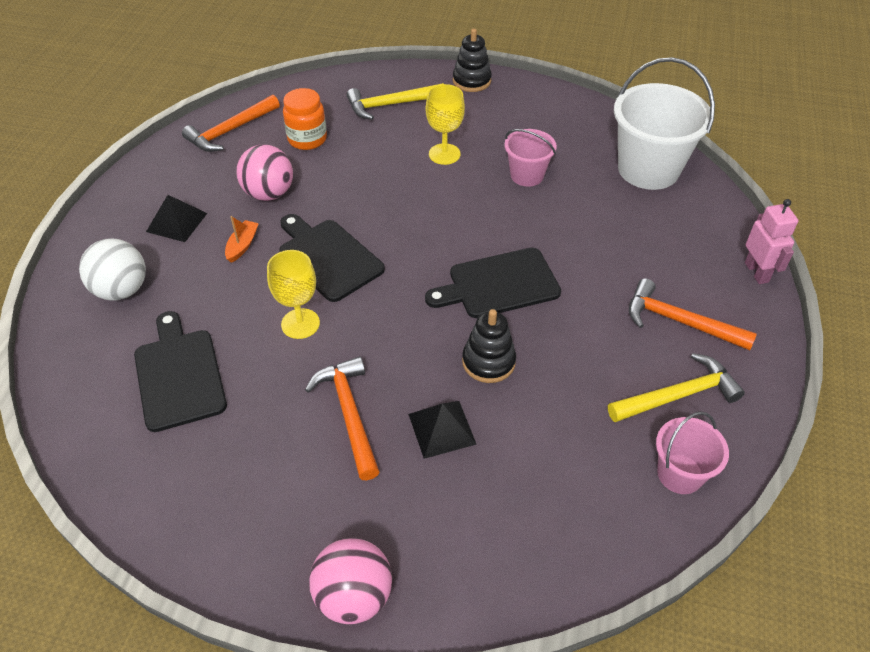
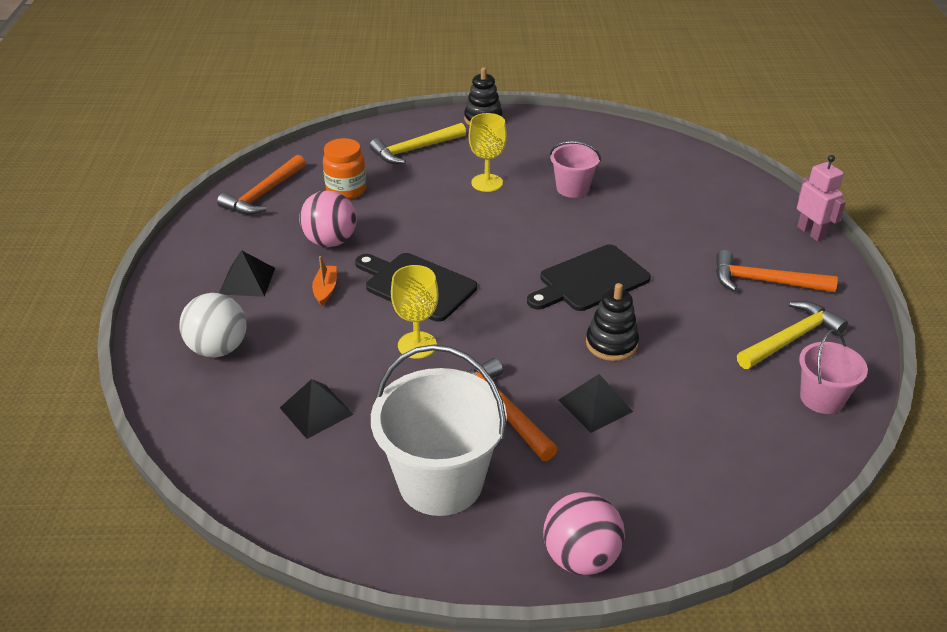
camera: 15 degrees left, 10 degrees down
(179, 375) = (316, 411): black cutting board -> black pyramid
(648, 169) = (679, 167): white bucket -> white bucket (440, 481)

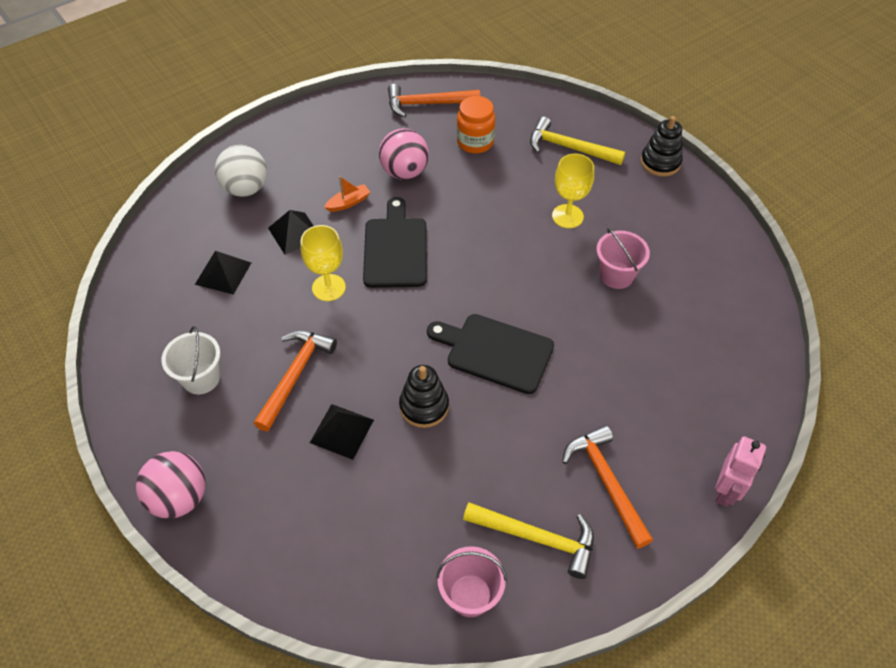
camera: 55 degrees right, 15 degrees up
(247, 280) = (324, 158): black pyramid -> black pyramid (295, 233)
(440, 481) = (201, 378): white bucket -> white bucket, size x0.55

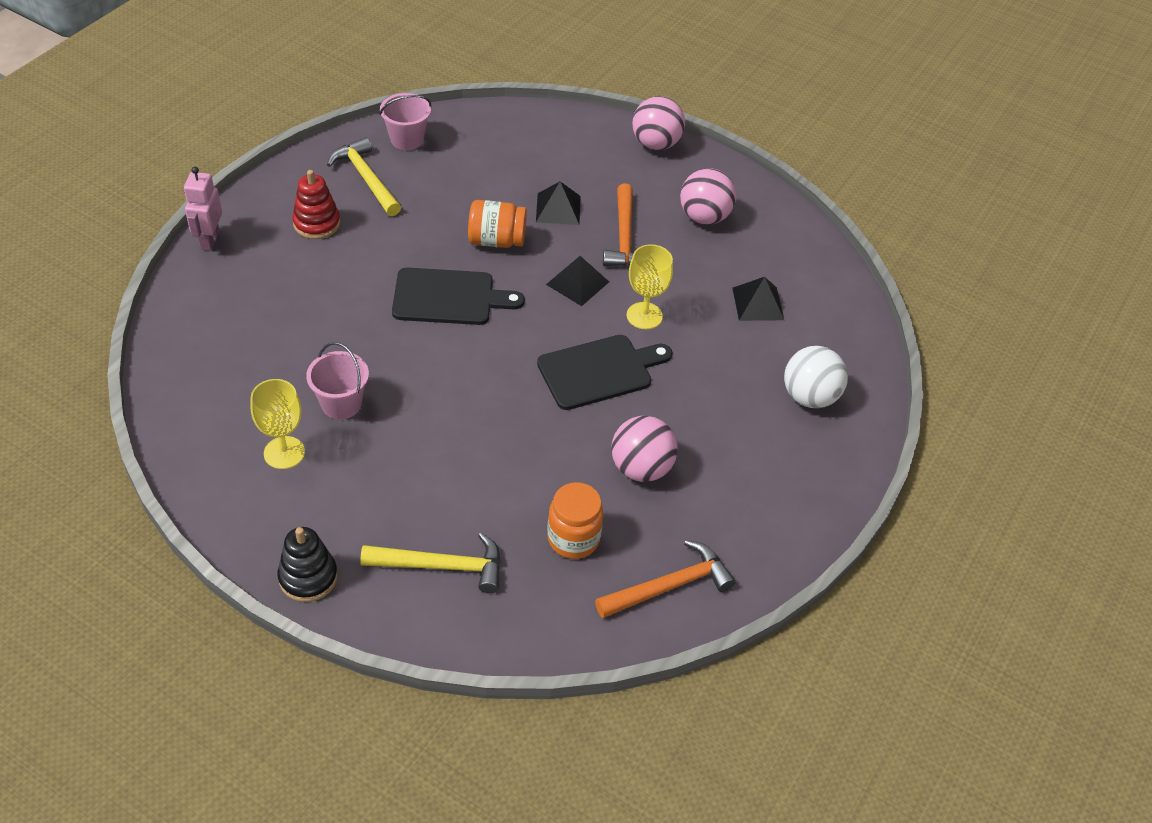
camera: 155 degrees right, 5 degrees down
(201, 378) = (704, 217): white bucket -> pink ball
(295, 233) = (717, 361): black pyramid -> black pyramid (577, 283)
(348, 203) = (683, 410): orange boat -> none
(395, 249) = (599, 371): black cutting board -> black cutting board turned 90 degrees counterclockwise
(424, 406) = (496, 240): black stacking toy -> orange jar
(537, 538) = (366, 178): yellow hammer -> yellow hammer turned 60 degrees clockwise
(567, 216) = (416, 462): yellow goblet -> yellow goblet (284, 453)
(606, 482) = (316, 223): orange hammer -> red stacking toy

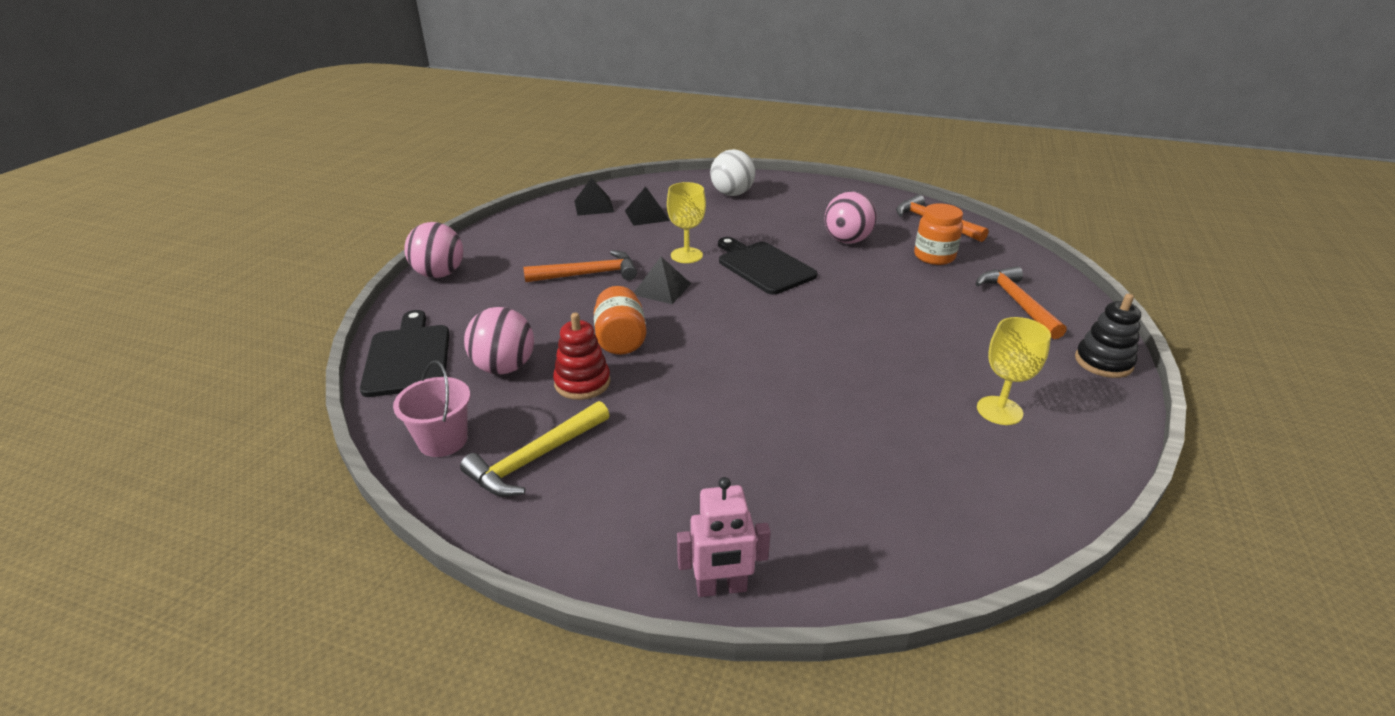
camera: 100 degrees left, 15 degrees down
(316, 223) = (642, 481): red stacking toy -> red stacking toy (582, 383)
(341, 403) = (909, 389): pink bucket -> none
(442, 566) = (1017, 303): yellow hammer -> orange hammer
(448, 297) = (720, 354): black cutting board -> black cutting board (408, 357)
(558, 208) = (557, 312): black pyramid -> black pyramid (593, 206)
(704, 217) = (547, 243): pink ball -> pink ball (504, 368)

